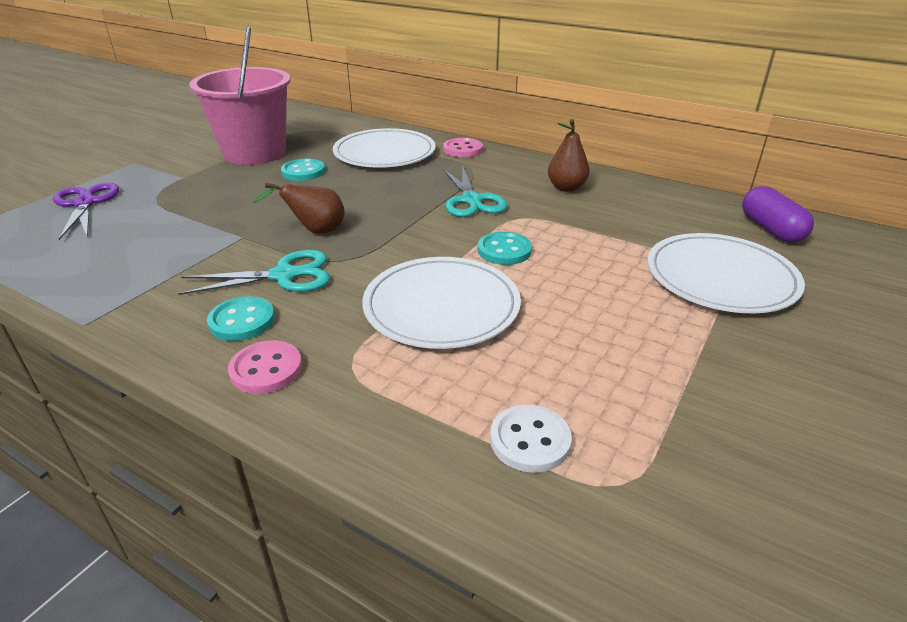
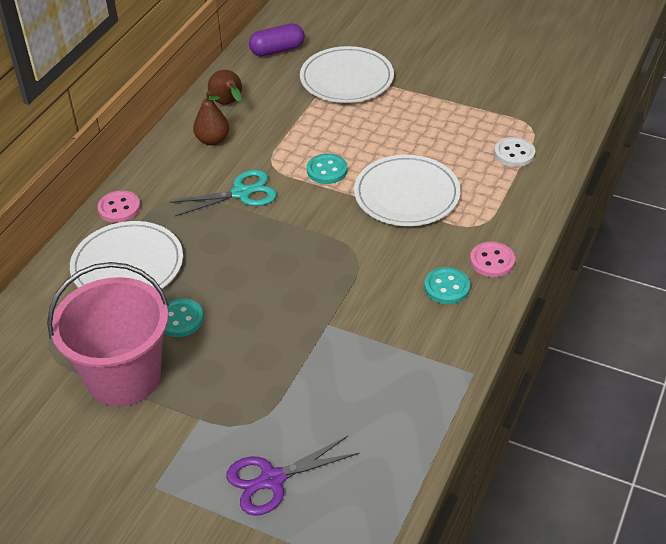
camera: 95 degrees left, 10 degrees up
(284, 275) = (384, 281): turquoise scissors -> none
(314, 231) = (311, 280): brown pear -> brown pear (228, 104)

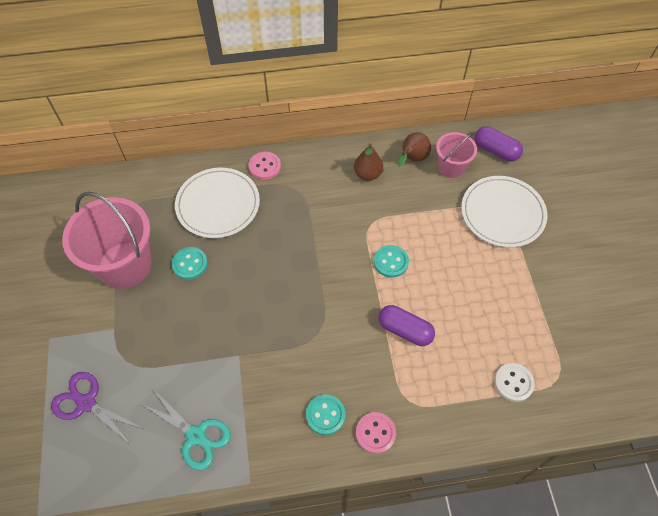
camera: 55 degrees right, 15 degrees up
(241, 193) = (328, 224): turquoise scissors -> turquoise scissors (196, 435)
(265, 84) = (451, 167): none -> pink bucket
(406, 194) = (405, 330): white plate -> purple capsule

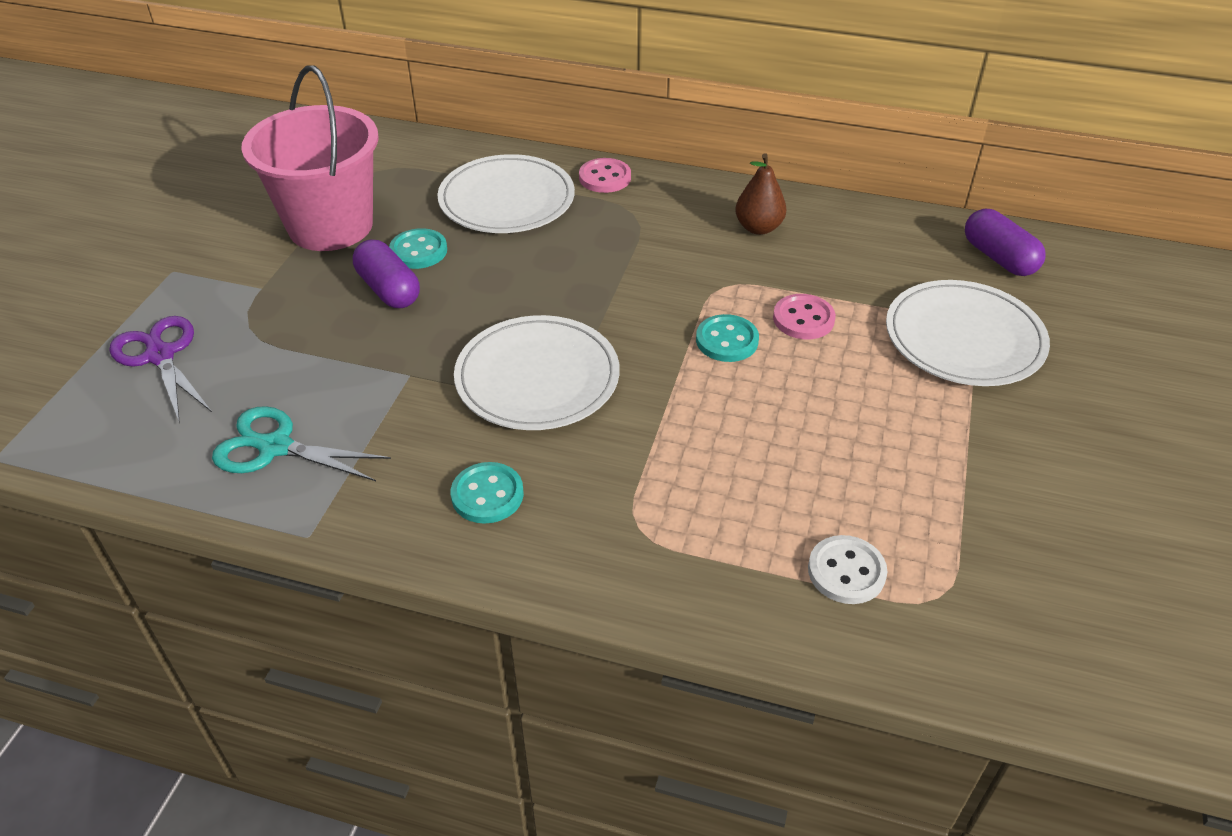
camera: 25 degrees right, 15 degrees down
(196, 435) = (275, 447): turquoise scissors -> turquoise scissors turned 135 degrees clockwise
(308, 328) = (537, 377): none -> white plate
(375, 433) = (552, 549): pink button -> pink button (803, 319)
(405, 330) = (694, 432): purple capsule -> purple capsule (389, 289)
(412, 159) = (844, 230): brown pear -> none
(451, 167) = (905, 257): pink bucket -> none

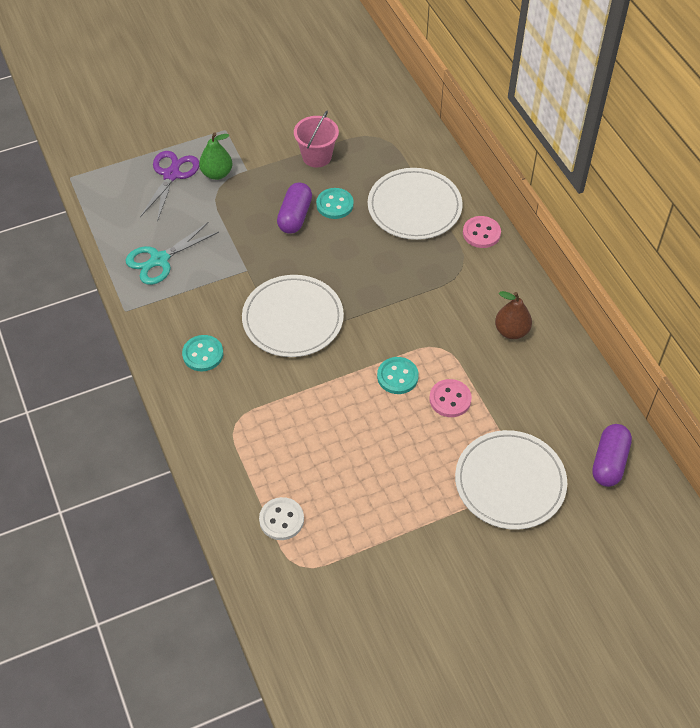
camera: 50 degrees right, 10 degrees up
(225, 315) = (217, 173): none -> green pear
(275, 447) = (160, 260): turquoise scissors -> turquoise scissors turned 105 degrees counterclockwise
(330, 226) = (317, 156): pink bucket -> pink bucket, size x0.54

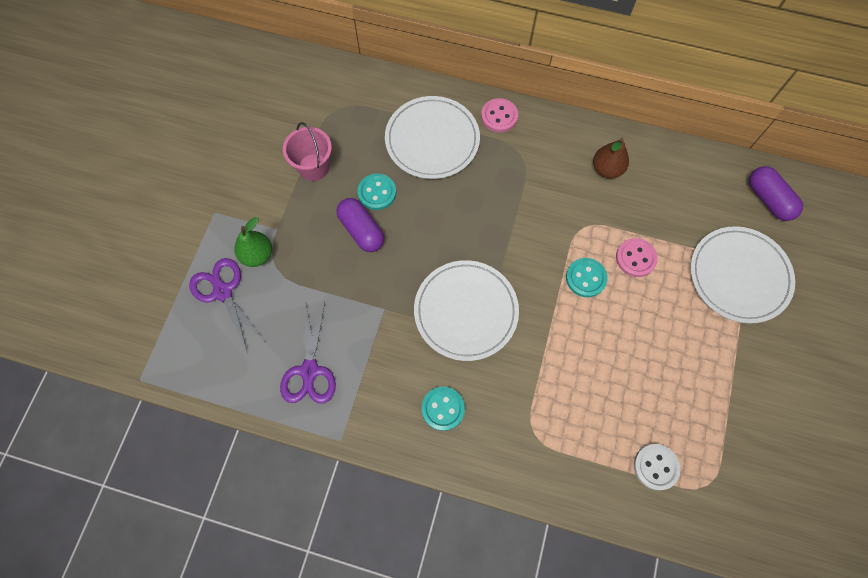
camera: 50 degrees left, 15 degrees up
(160, 260) = (309, 370): turquoise scissors -> purple scissors

